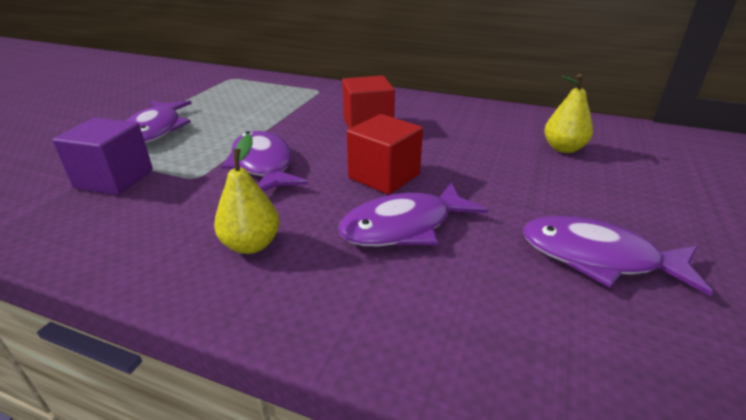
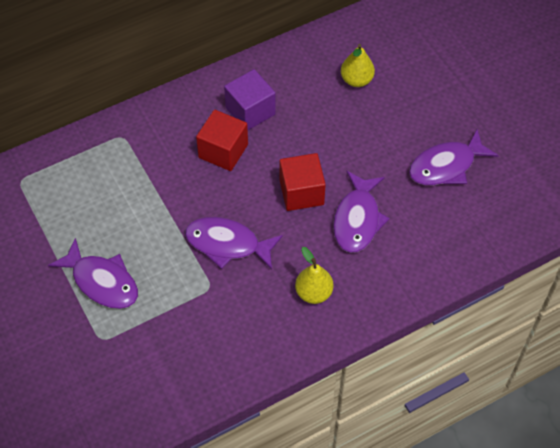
camera: 50 degrees left, 25 degrees up
(114, 179) = (170, 331): purple cube -> purple cube (250, 111)

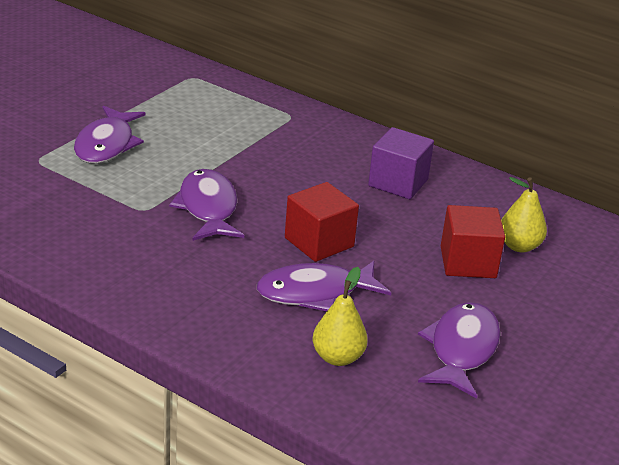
camera: 60 degrees right, 25 degrees down
(223, 151) = (328, 178): red cube -> red cube (468, 262)
(313, 293) = (185, 283): yellow pear -> yellow pear (338, 357)
(446, 166) = (461, 349): purple fish -> purple fish turned 75 degrees clockwise

